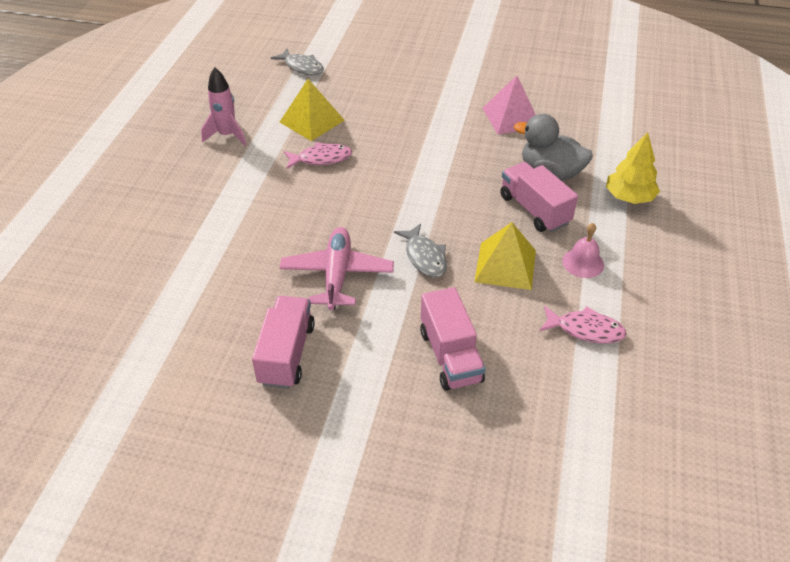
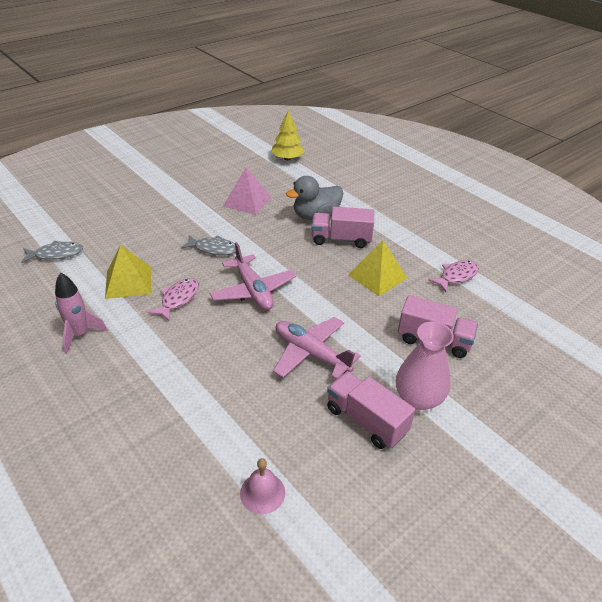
camera: 55 degrees left, 5 degrees down
(351, 380) = (418, 398): none -> pink vase
(382, 194) = (253, 290): none -> pink plane
(424, 257) = (335, 304): grey fish -> grey fish (213, 249)
(583, 263) = (403, 247): pink bell -> pink bell (262, 492)
(629, 197) = (367, 203): yellow tree -> yellow tree (287, 158)

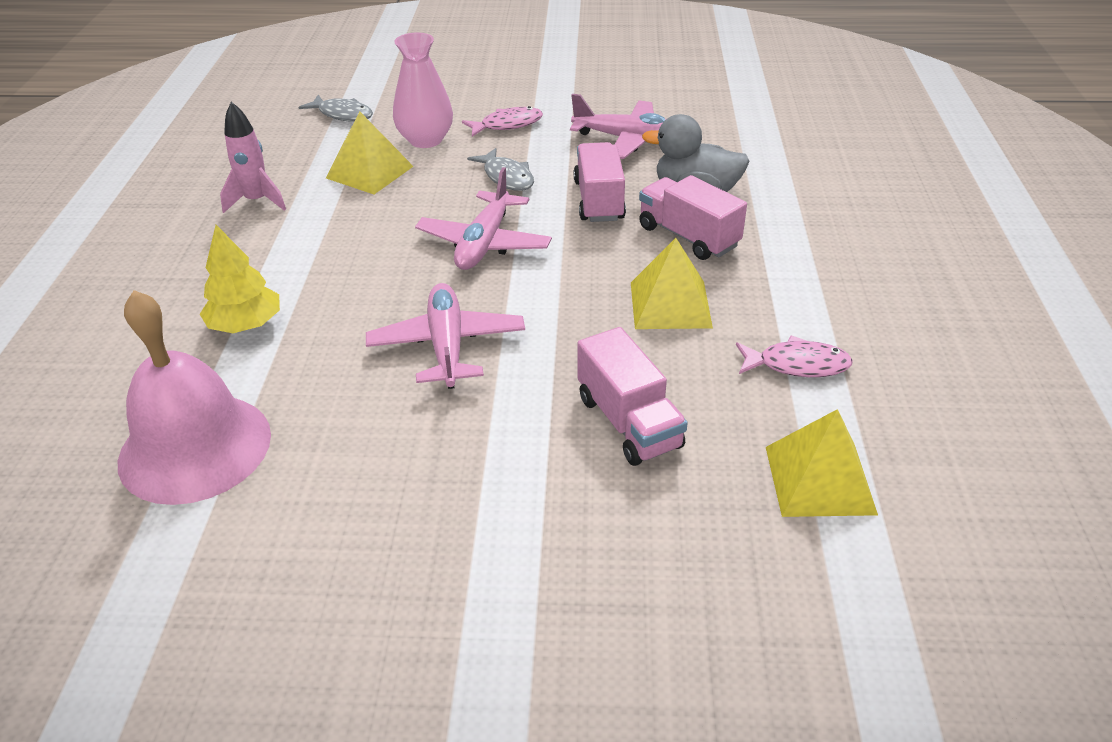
camera: 45 degrees right, 0 degrees up
(178, 299) = (392, 213): pink fish -> pink fish (507, 125)
(247, 201) = (628, 140): pink pyramid -> pink plane
(262, 492) = (195, 447): pink bell -> pink bell, size x2.28
(287, 158) = (764, 107): yellow tree -> yellow tree (246, 325)
(366, 420) = (399, 454): pink truck -> pink truck (599, 200)
(418, 398) = (499, 473): pink vase -> pink vase (426, 140)
(523, 320) = (820, 480): none -> yellow pyramid

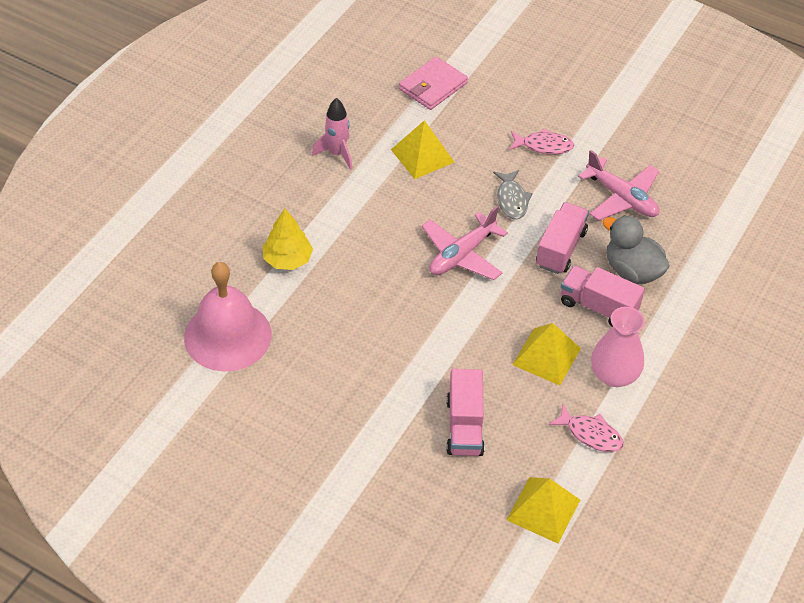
camera: 25 degrees right, 10 degrees up
(343, 114) = (433, 86): grey fish -> pink wallet
(426, 140) = (477, 138): pink vase -> pink vase (614, 375)
(447, 346) = (394, 327): pink plane -> none
(688, 237) = (598, 307): pink truck -> pink truck turned 45 degrees counterclockwise

